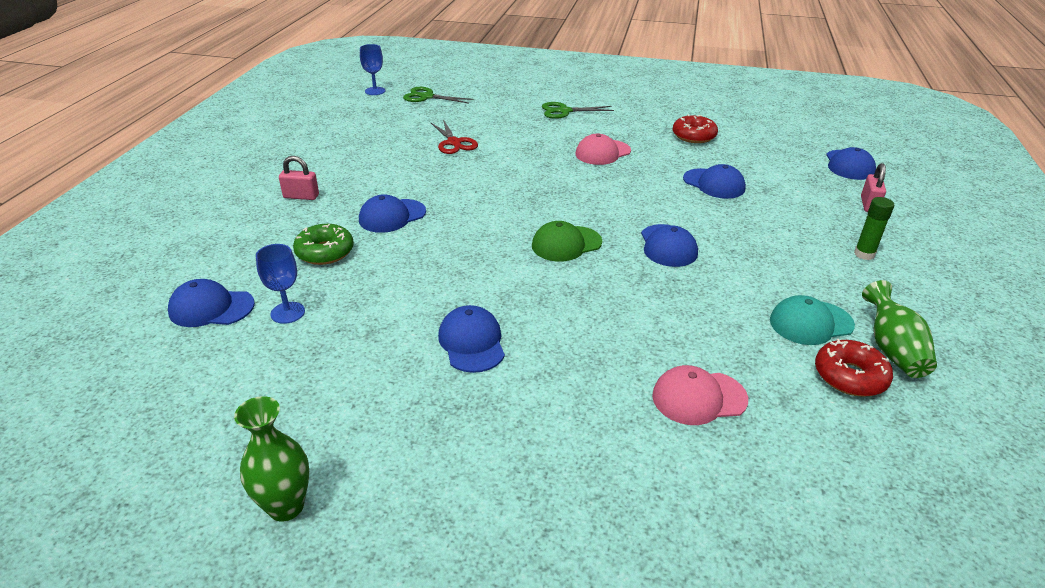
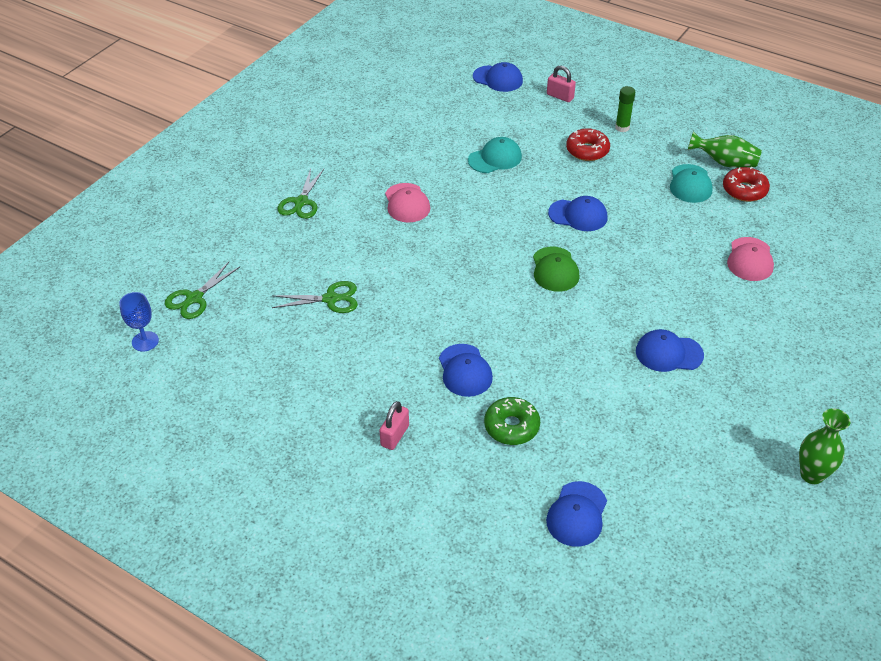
camera: 70 degrees left, 10 degrees up
(287, 313) = (599, 460): blue goblet -> none
(454, 143) = (330, 299): red scissors -> green scissors
(693, 136) = (404, 138): red donut -> red donut (587, 150)
(714, 184) = (495, 158): blue cap -> turquoise cap

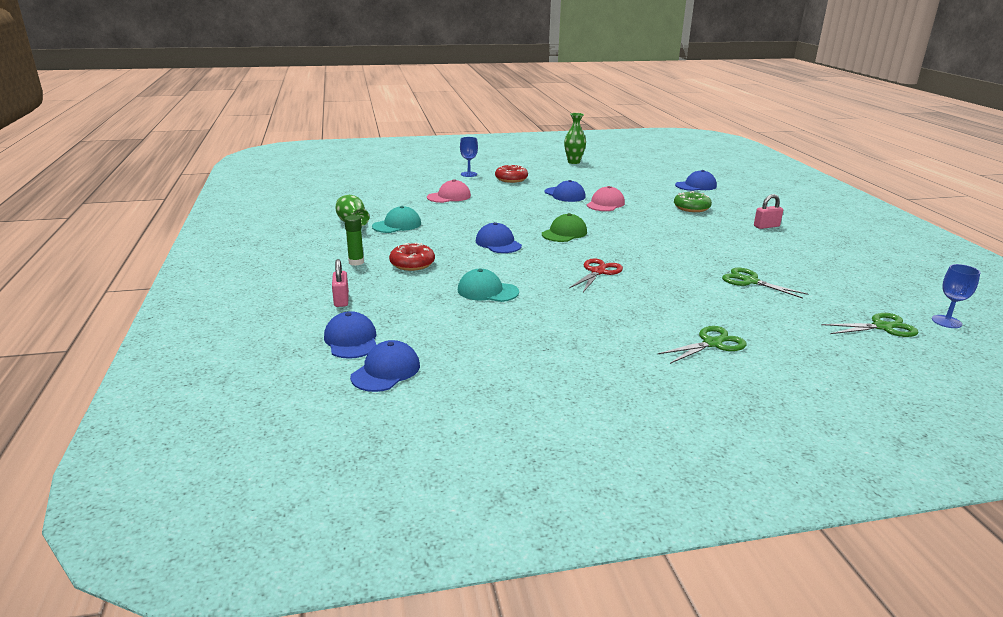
camera: 135 degrees left, 20 degrees down
(407, 203) = (611, 300): pink cap -> pink cap (605, 204)
(455, 230) = (598, 272): none -> red scissors
(465, 370) = (691, 227): blue cap -> blue cap (386, 371)
(744, 190) = (377, 211): red donut -> red donut (511, 179)
(833, 325) = (469, 174): none -> blue goblet

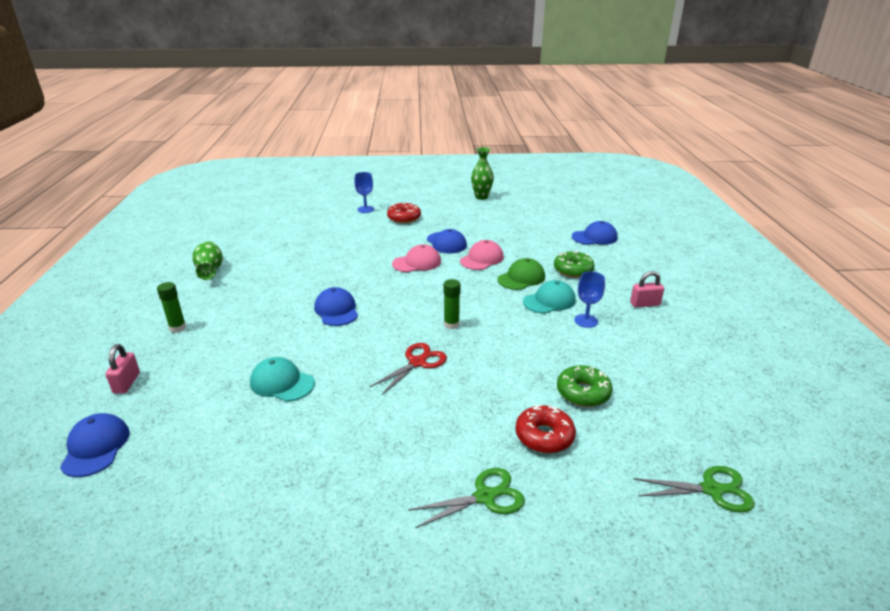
camera: 10 degrees right, 5 degrees up
(386, 371) = (98, 502): blue cap -> none
(397, 225) = (251, 276): turquoise cap -> turquoise cap (549, 301)
(412, 264) = (231, 334): red donut -> red donut (544, 436)
(449, 196) = (327, 239): pink cap -> pink cap (417, 263)
(564, 233) = (414, 300): green cap -> green cap (521, 278)
(610, 247) = (451, 324): none -> green glue stick
(750, 281) = (583, 393): green scissors -> green donut
(946, 321) = (801, 488): blue goblet -> blue goblet (586, 321)

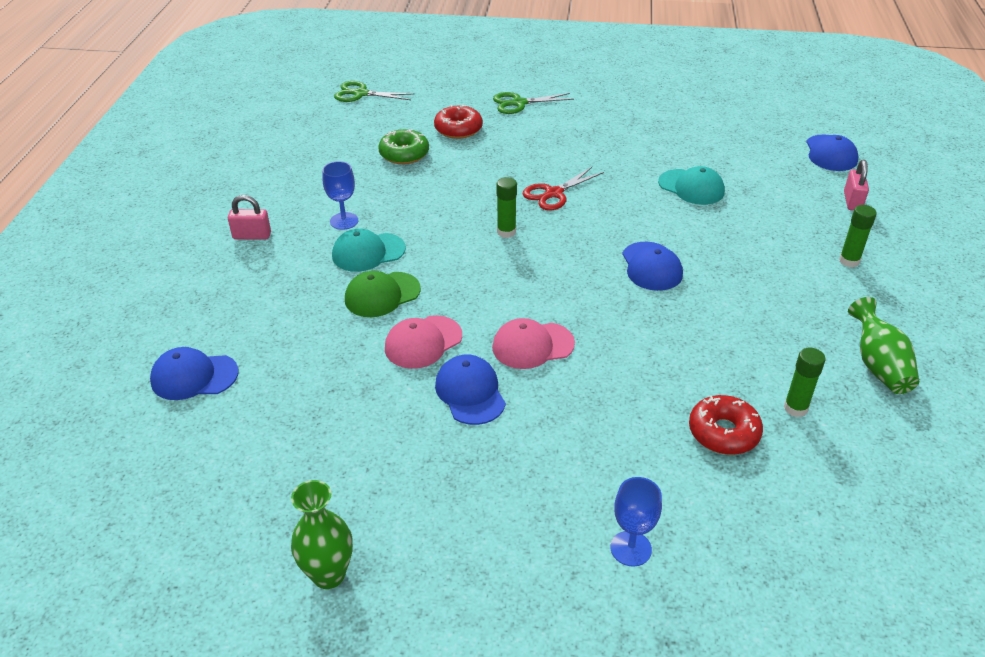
camera: 170 degrees left, 10 degrees up
(272, 250) = (795, 408): none -> green glue stick
(404, 218) = (540, 494): red donut -> red donut (723, 432)
(573, 270) = (295, 302): green donut -> none

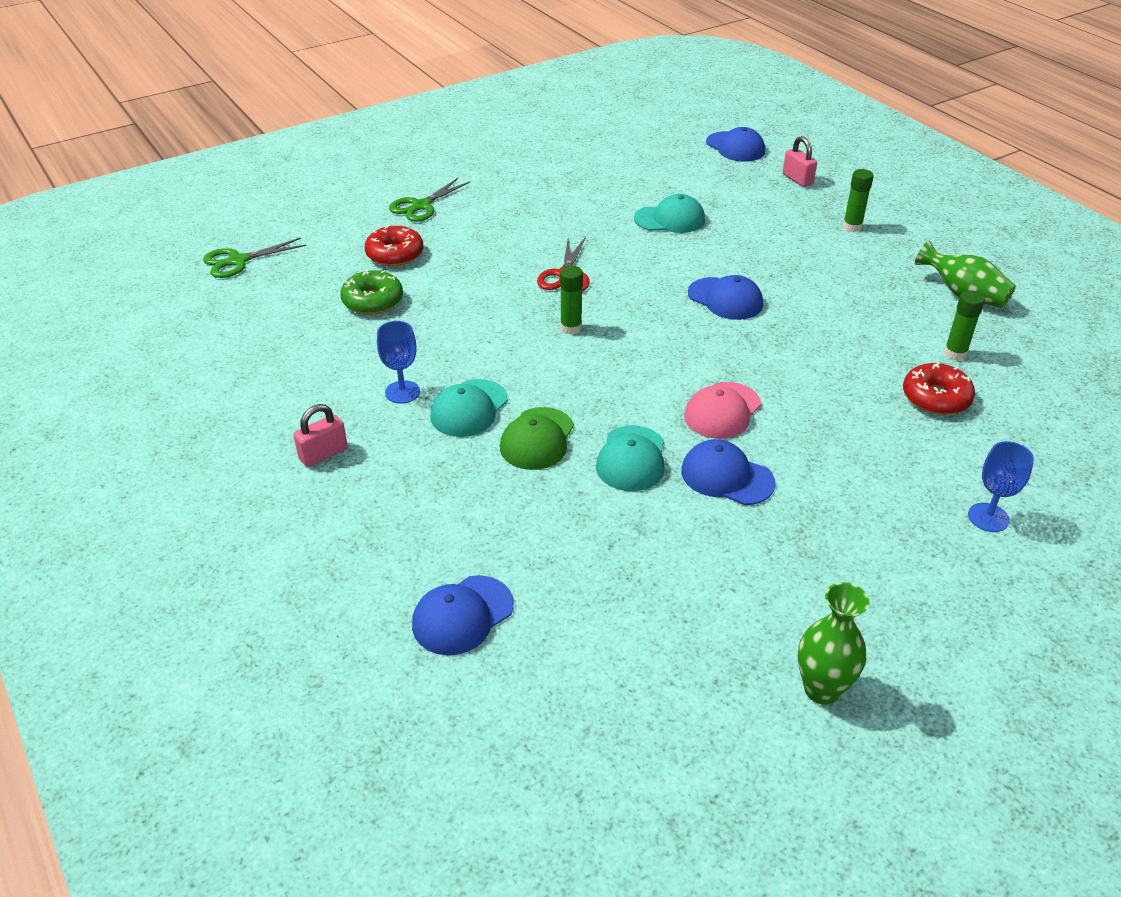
camera: 40 degrees left, 0 degrees up
(423, 342) = (631, 459): pink cap -> turquoise cap

